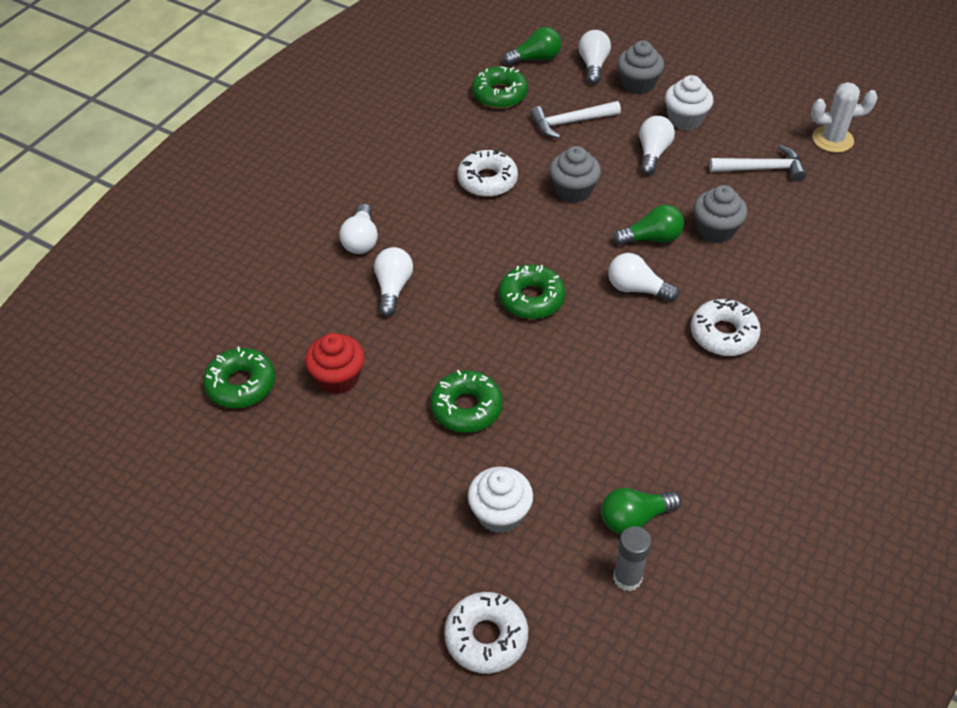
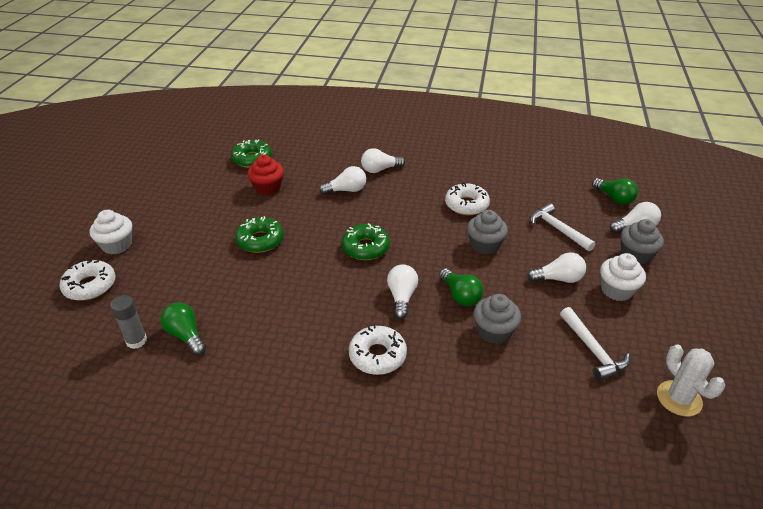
camera: 70 degrees right, 10 degrees down
(499, 94) = (558, 191): green donut -> none
(500, 513) = (180, 272): white cupcake -> white cupcake (117, 245)

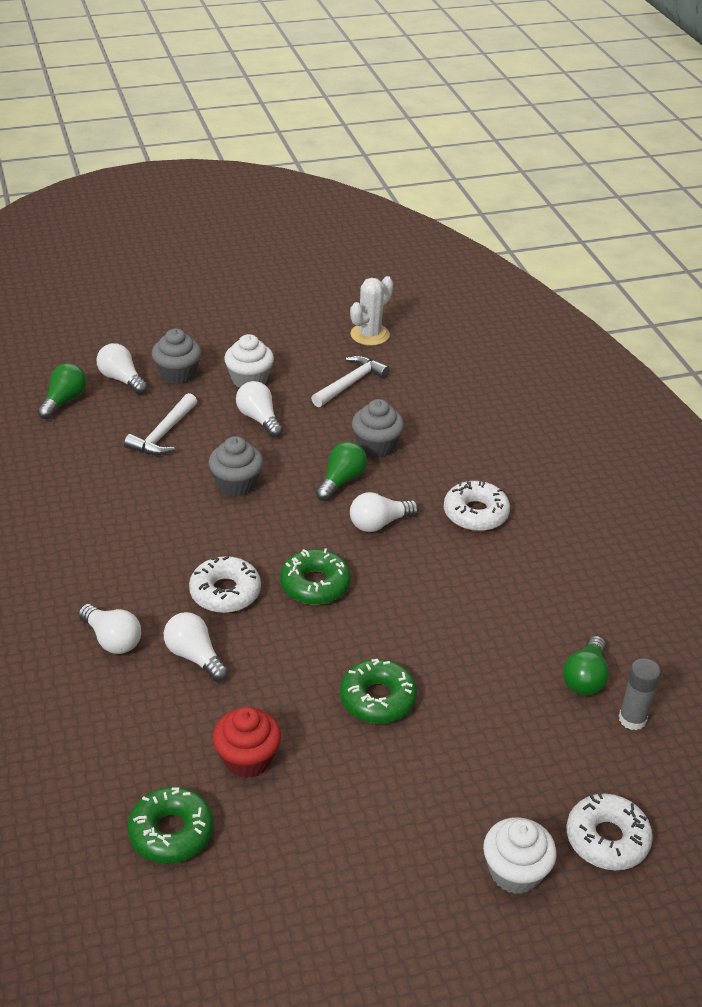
camera: 120 degrees left, 0 degrees up
(466, 205) = (156, 520): white donut -> white donut (225, 592)

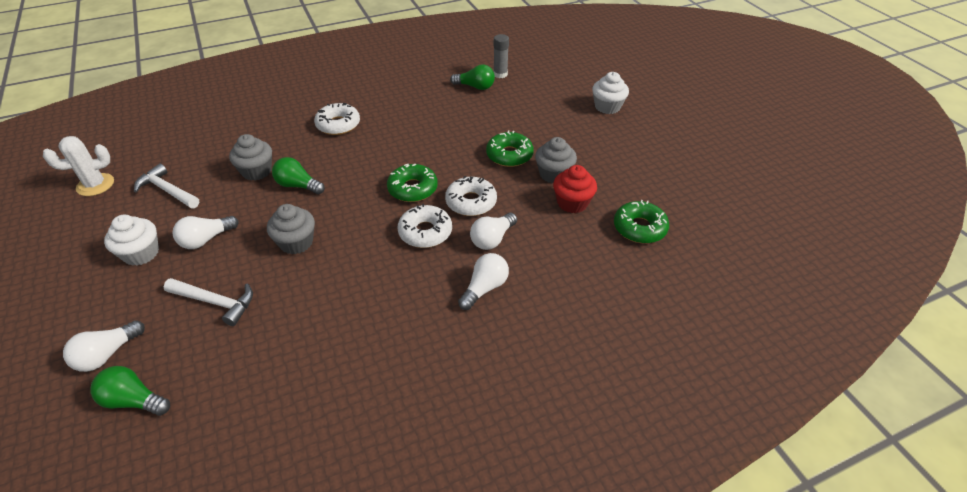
camera: 95 degrees left, 5 degrees up
(178, 374) = (113, 308): grey cupcake -> grey cupcake (554, 174)
(370, 335) = (95, 185): white cactus -> white cactus turned 60 degrees counterclockwise
(379, 523) = (348, 164): white light bulb -> none
(607, 839) = (577, 82): white donut -> white donut (471, 202)

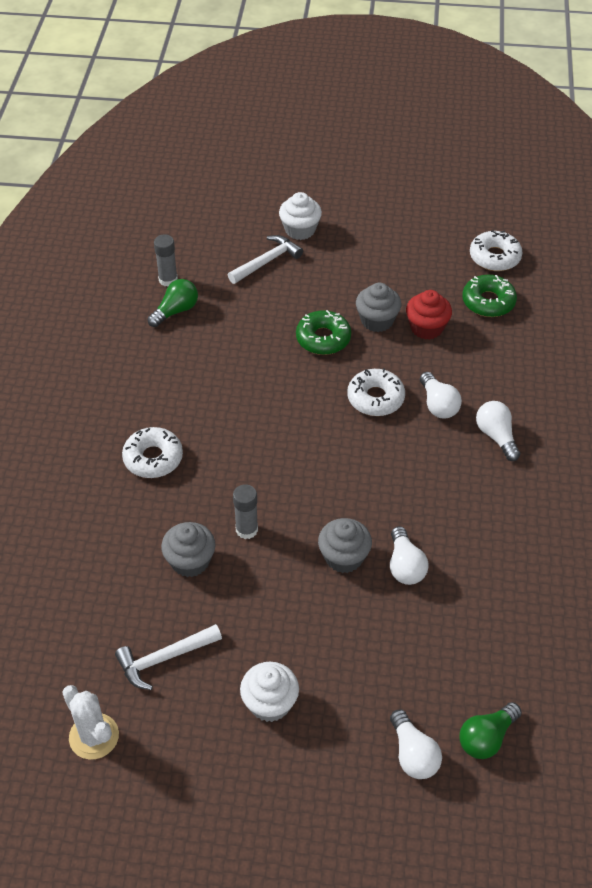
camera: 60 degrees left, 5 degrees up
(95, 185) = (94, 736): white cactus -> white cactus turned 45 degrees counterclockwise
(206, 239) = (286, 636): white light bulb -> white light bulb (405, 566)
(215, 302) = (392, 647): white hammer -> white hammer (267, 261)
(298, 185) = (246, 529): green light bulb -> grey glue stick
(413, 189) = (323, 434): green donut -> none
(425, 232) = (396, 449): white donut -> white donut (494, 257)

